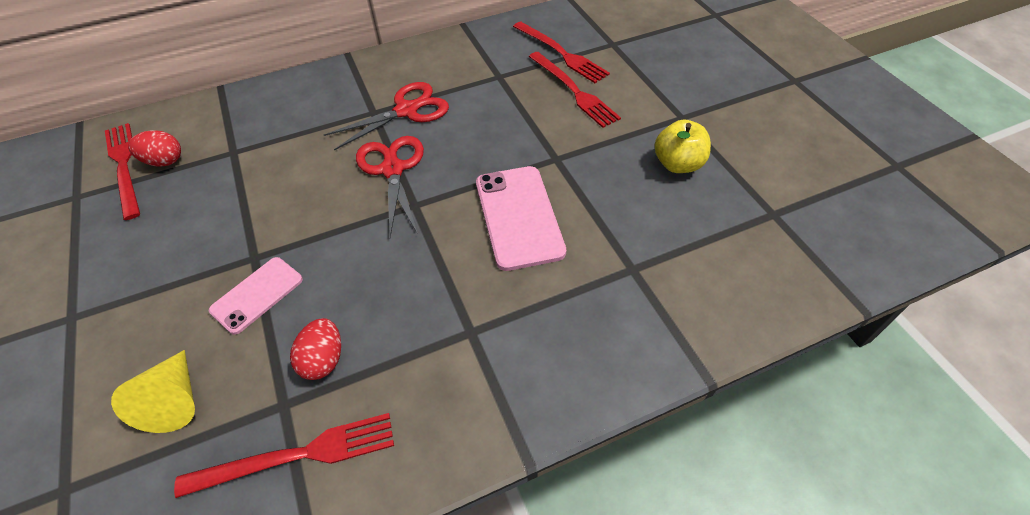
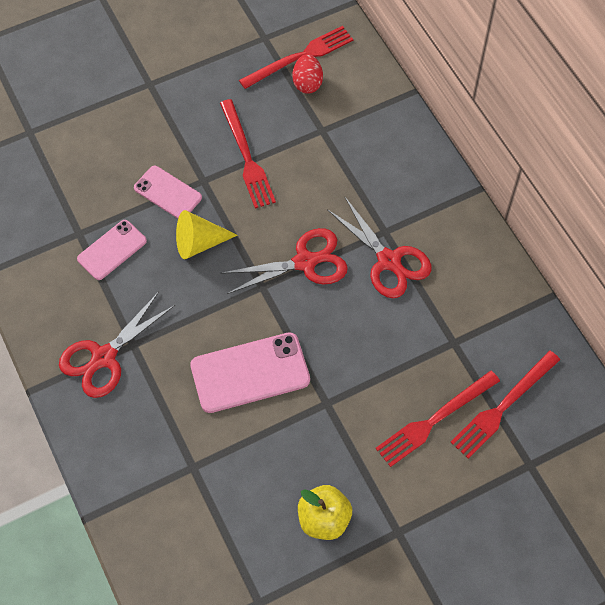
camera: 85 degrees right, 10 degrees up
(174, 400) = (84, 169): yellow cone -> yellow cone (199, 243)
(297, 455) = (44, 250): red fork -> red fork (247, 157)
(323, 359) = (112, 250): red egg -> pink phone
(485, 365) = (104, 357): none -> red scissors

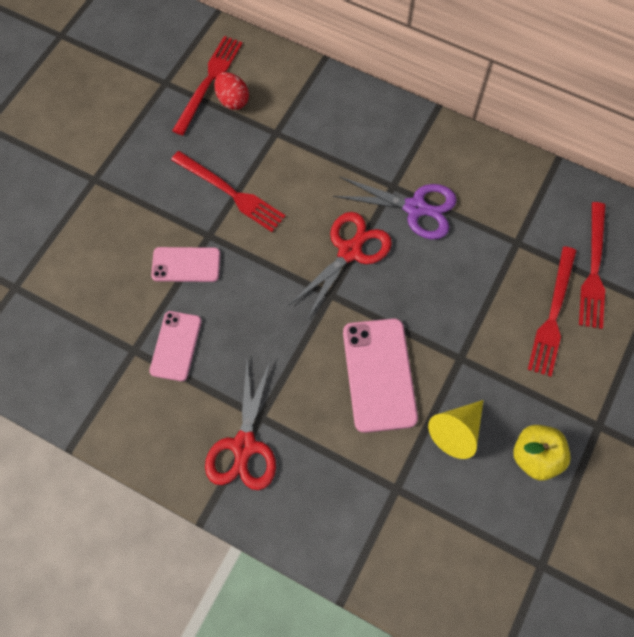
camera: 35 degrees left, 5 degrees up
(199, 243) = (248, 291): yellow cone -> yellow cone (457, 431)
(250, 373) = (379, 374): pink phone -> pink phone turned 45 degrees counterclockwise
(389, 261) = (415, 208): red scissors -> purple scissors

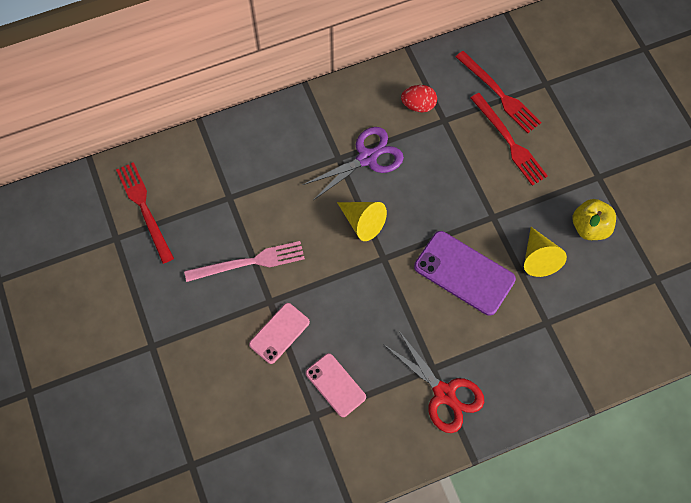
camera: 50 degrees left, 0 degrees up
(230, 192) = (249, 262): red fork -> pink fork
(232, 100) = (175, 205): red egg -> red egg (418, 105)
(349, 251) = (362, 222): red scissors -> yellow cone
(379, 374) = (464, 273): pink phone -> purple phone

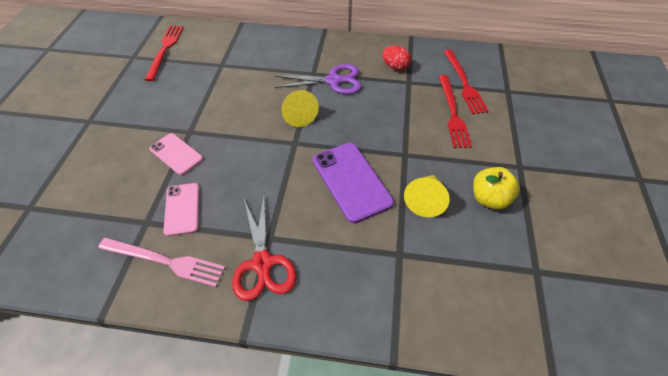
camera: 30 degrees right, 15 degrees down
(249, 262) = (199, 103): pink fork -> pink fork (165, 261)
(279, 333) = (176, 154): pink phone -> pink phone turned 60 degrees clockwise

